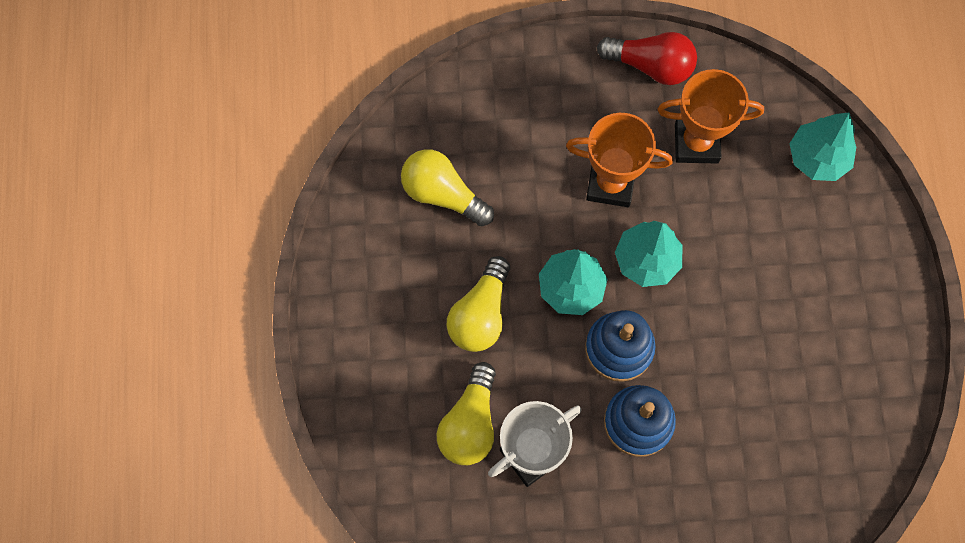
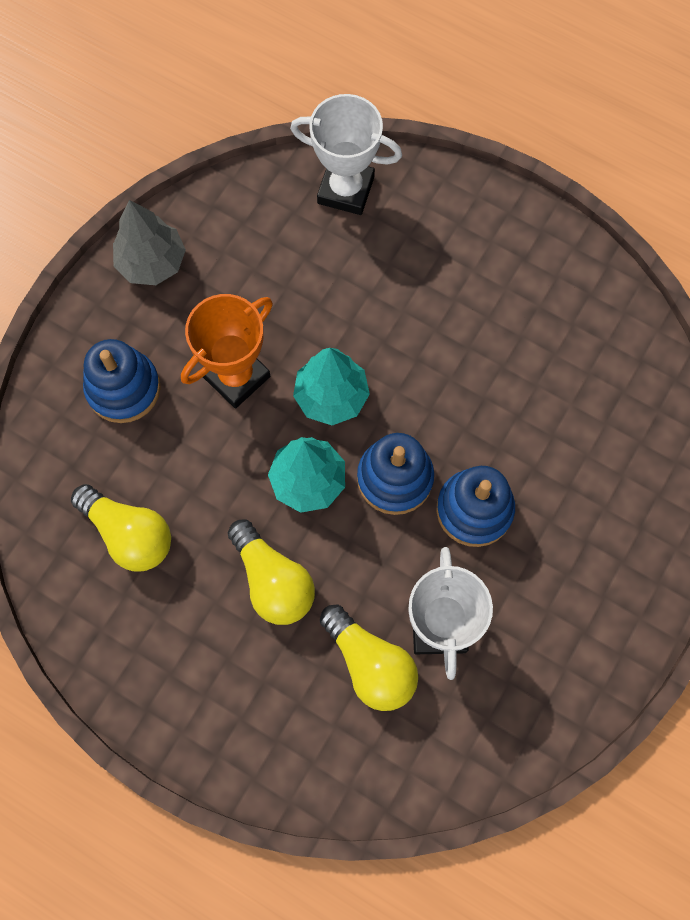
camera: 55 degrees left, 0 degrees up
(443, 194) = (129, 534): yellow light bulb -> yellow light bulb turned 120 degrees counterclockwise
(543, 115) = (123, 388): none -> blue stacking toy
(651, 66) = (152, 263): red light bulb -> grey tree
(696, 143) = (255, 277): orange trophy -> none
(817, 158) = (345, 190): turquoise tree -> white trophy

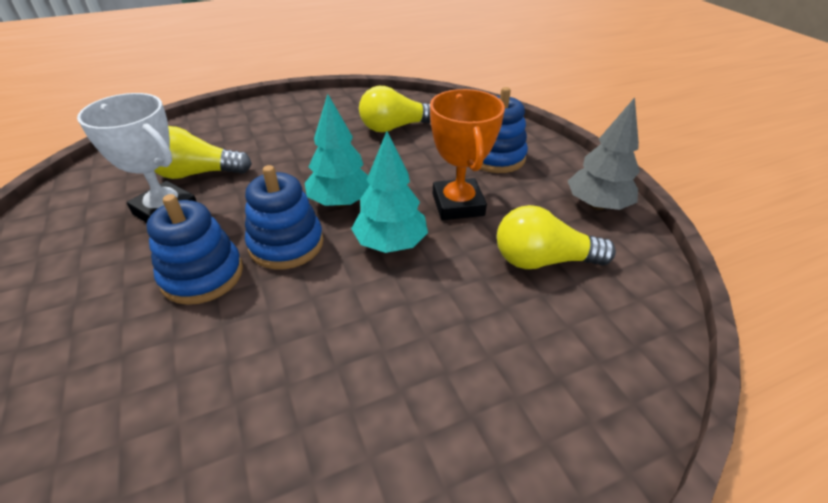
camera: 125 degrees right, 30 degrees down
(273, 581) = (299, 161): yellow light bulb -> yellow light bulb (543, 260)
(345, 190) = (614, 370): white trophy -> none

